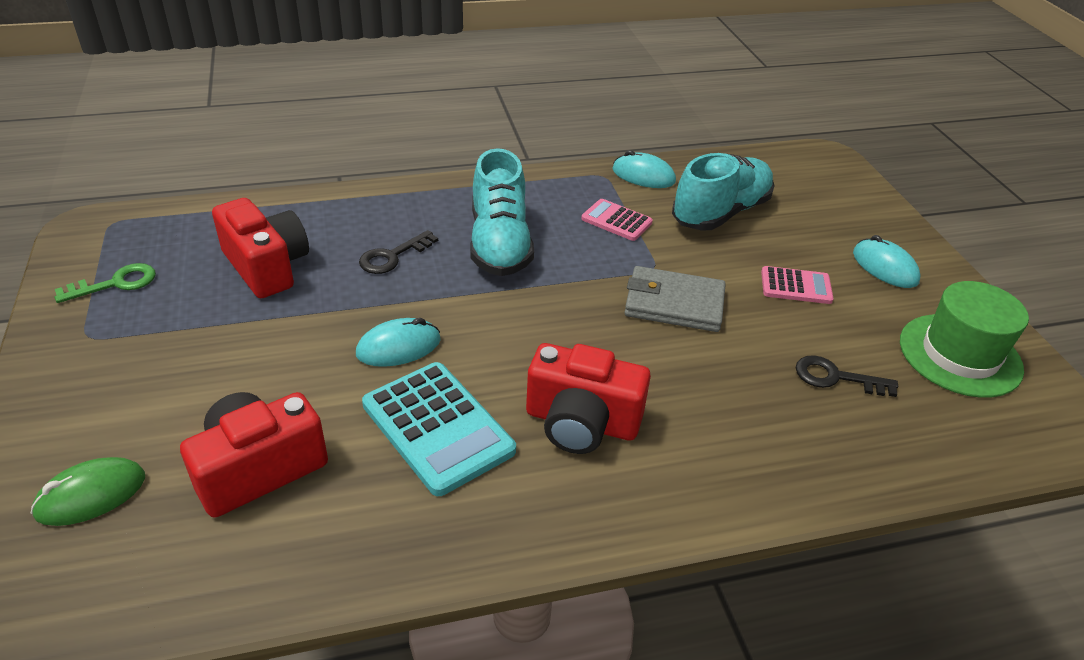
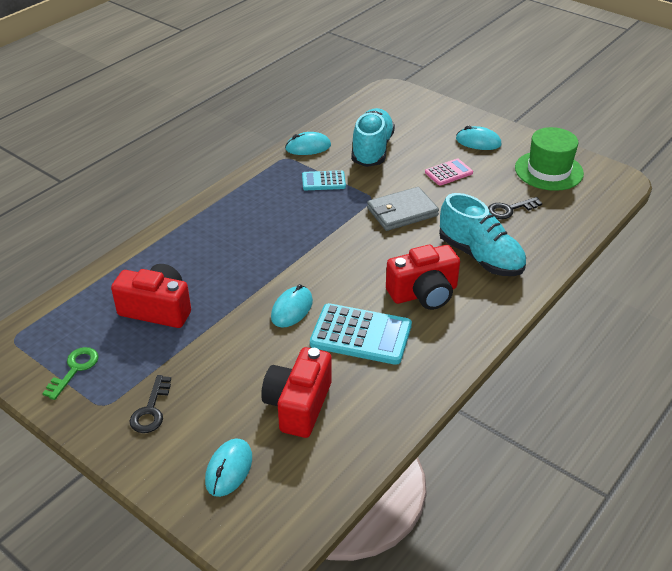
camera: 35 degrees left, 0 degrees up
(91, 495) = (229, 469): green mouse -> turquoise mouse
(392, 256) = (225, 264): black key -> black key (151, 410)
(499, 244) = (276, 226): turquoise shoe -> turquoise shoe (480, 256)
(616, 221) = (323, 181): pink calculator -> turquoise calculator

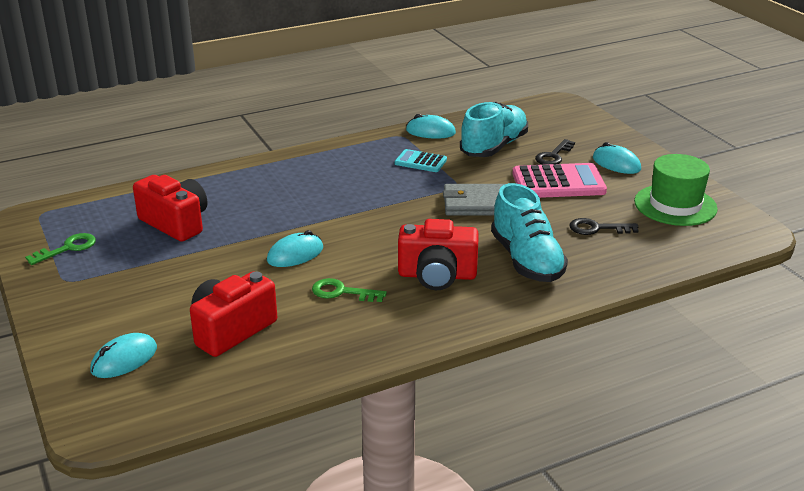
camera: 25 degrees right, 10 degrees down
(151, 410) = (101, 295): black key -> black key (553, 156)
(361, 335) = (342, 292): turquoise calculator -> green key
(448, 173) = (558, 183): pink calculator -> pink calculator, size x1.78

